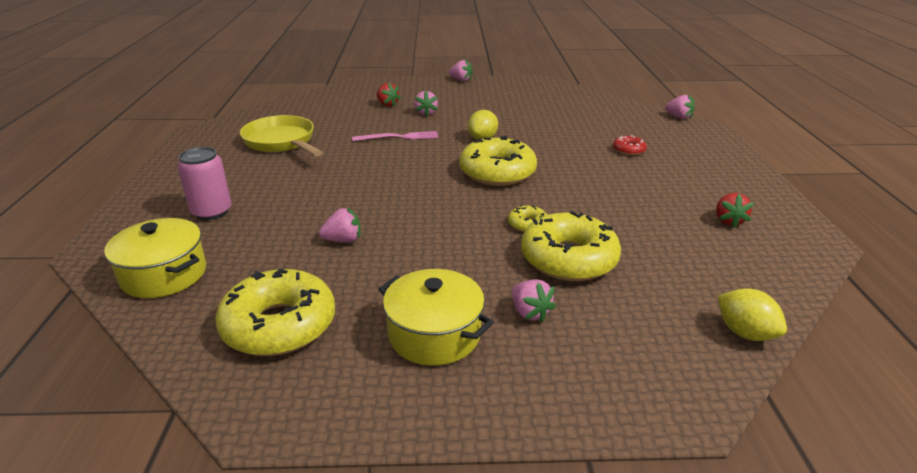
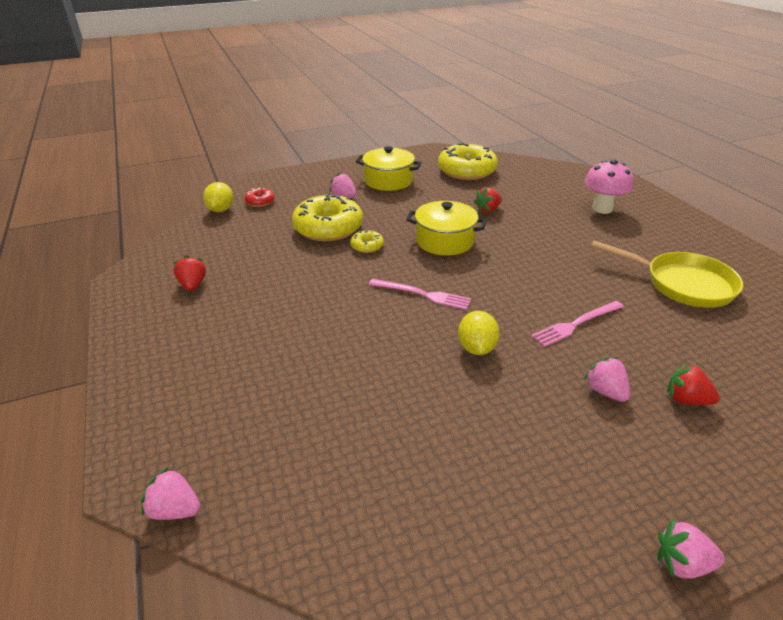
camera: 160 degrees right, 5 degrees up
(164, 274) = (558, 176): yellow pot -> yellow pot (444, 241)
(212, 212) = (602, 209): pink can -> pink mushroom
(343, 240) = (487, 210): pink strawberry -> red strawberry
(497, 172) = (422, 294): yellow donut -> pink fork
(628, 150) = (279, 372): red donut -> red donut (260, 201)
(744, 333) = (221, 210): yellow lemon -> yellow lemon turned 60 degrees clockwise

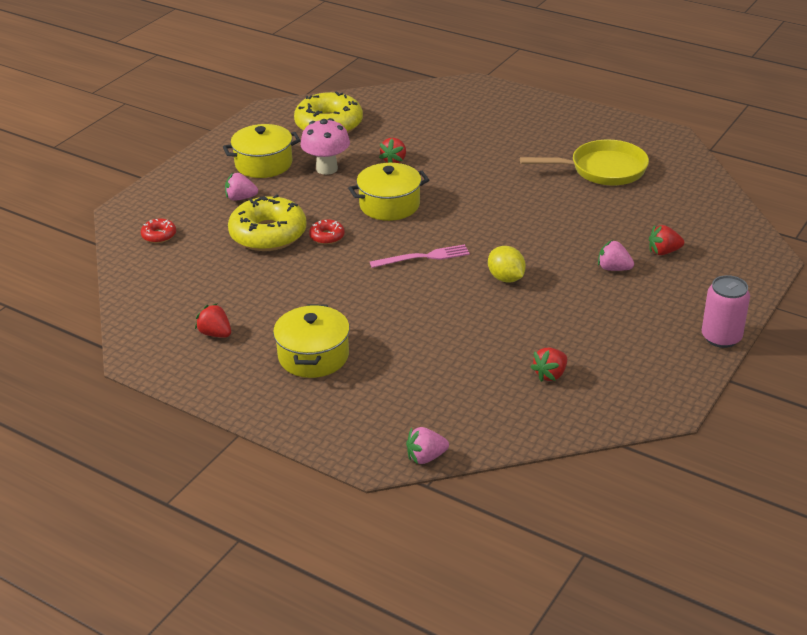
camera: 35 degrees left, 0 degrees up
(221, 210) = (130, 260): yellow lemon -> none
(229, 339) = (313, 356): none -> yellow pot
(367, 246) = (327, 236): yellow donut -> red donut
(409, 485) = (550, 375): none -> red strawberry
(576, 324) = (556, 231): pink fork -> none
(602, 209) = (490, 123): pink mushroom -> pink mushroom (327, 169)
(682, 563) = (721, 337): pink strawberry -> pink can

